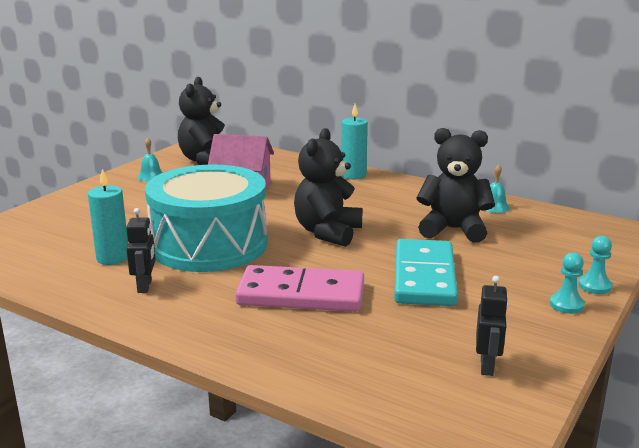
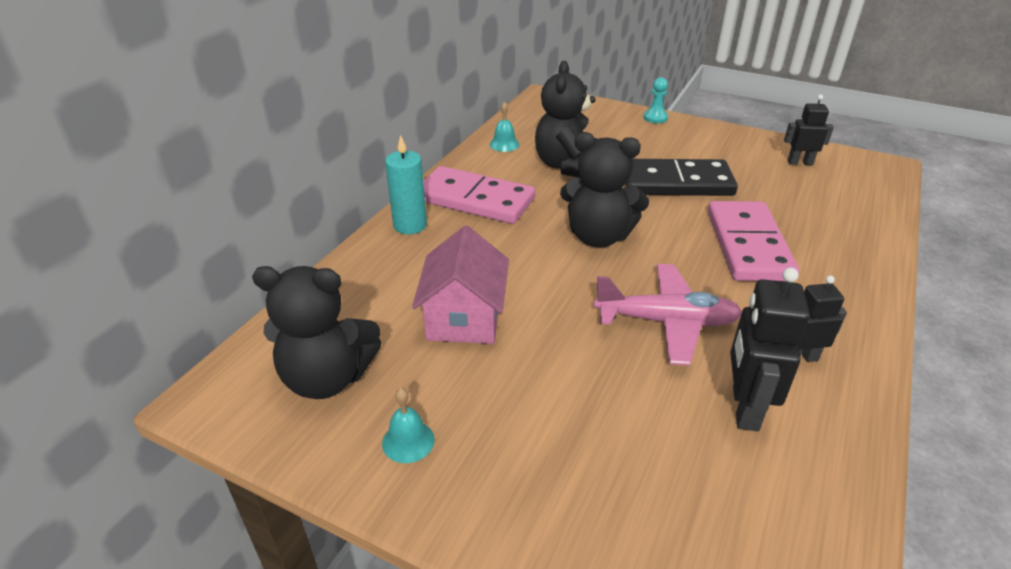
camera: 95 degrees left, 15 degrees up
(113, 258) = (744, 408): turquoise candle -> black robot
(209, 245) = (666, 322): turquoise drum -> pink plane
(389, 194) = (475, 200): none -> pink domino
(424, 277) = (676, 183): turquoise domino -> black domino
(566, 305) = (691, 130): turquoise pawn -> none

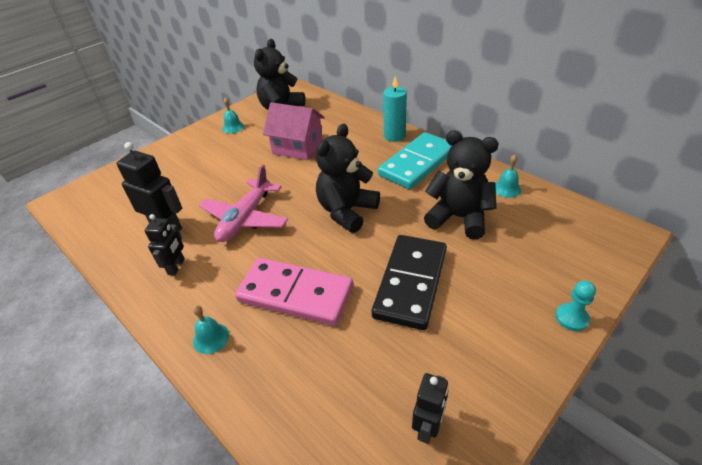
camera: 110 degrees right, 5 degrees up
(475, 200) = (417, 163): pink domino -> turquoise domino
(851, 286) = (211, 338): none -> turquoise bell

